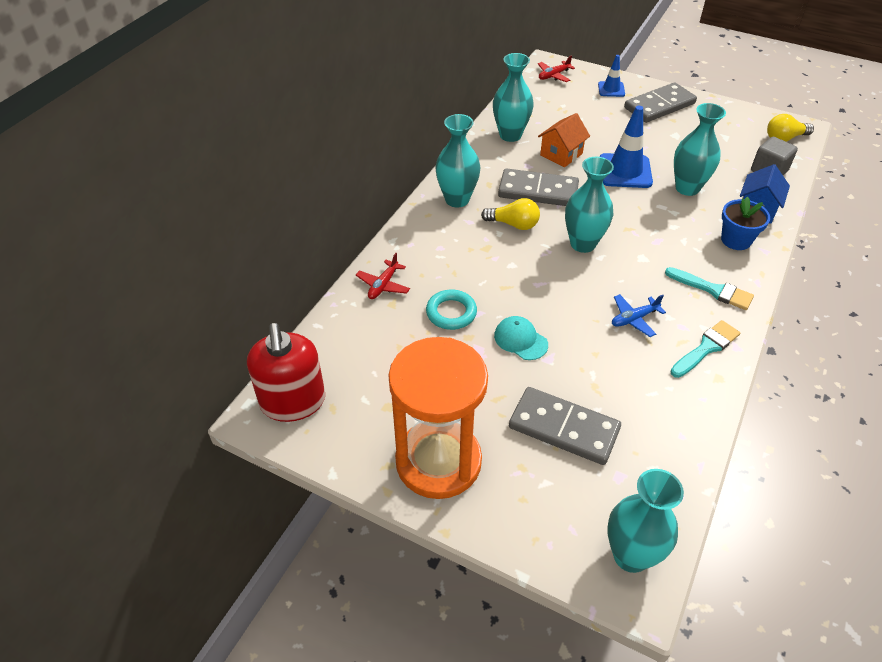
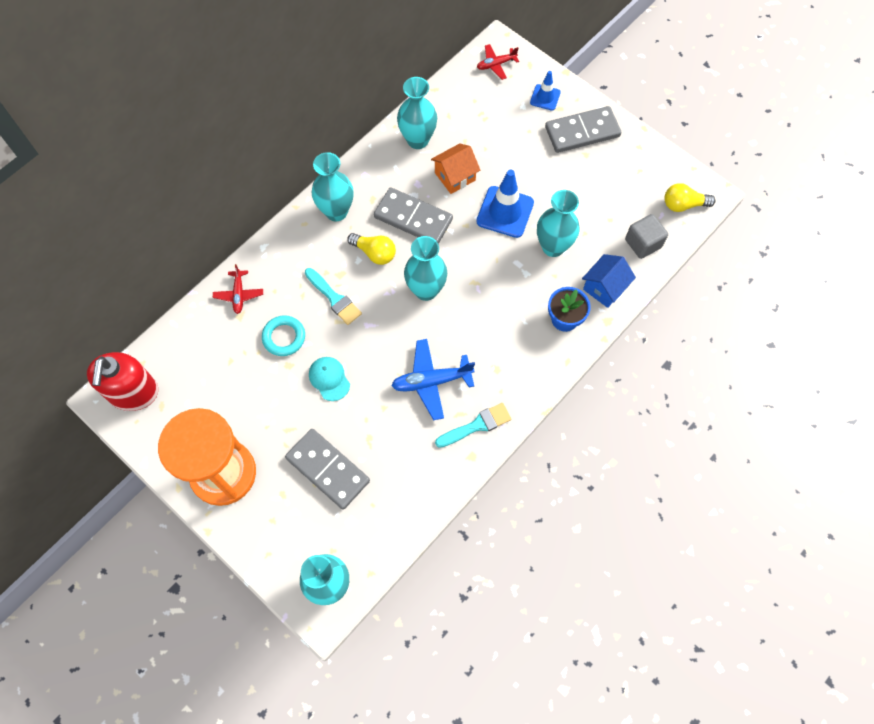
camera: 15 degrees right, 20 degrees up
(383, 285) = (239, 294): red plane -> red plane turned 45 degrees counterclockwise
(634, 319) = (431, 381): blue plane -> blue plane, size x1.64
(713, 290) = (514, 368): turquoise brush -> turquoise brush (334, 298)

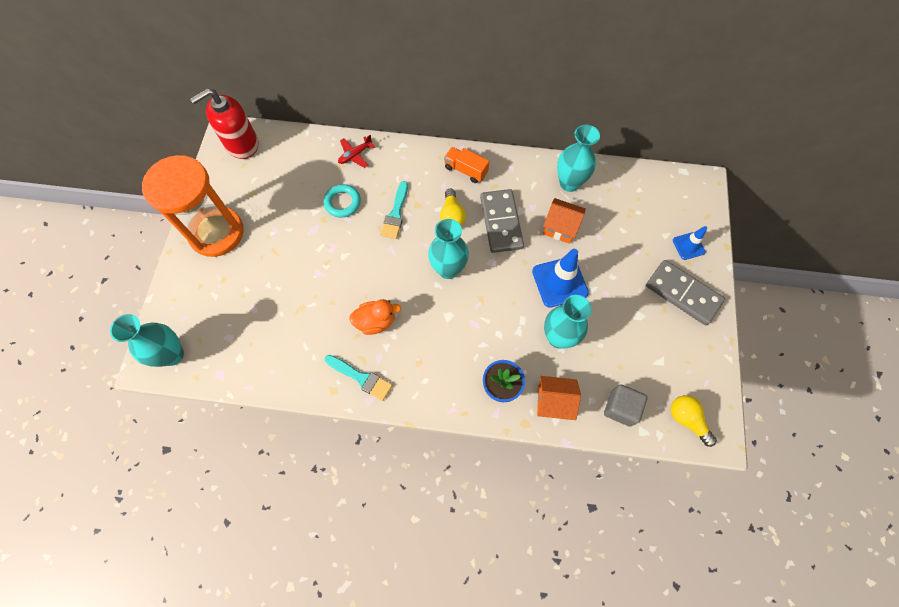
camera: 55 degrees right, 0 degrees up
(327, 470) = (259, 296): grey domino -> none
(329, 379) = (330, 251): turquoise cap -> none
(336, 211) = (466, 170): turquoise vase -> orange truck
(431, 381) = (375, 321): blue plane -> orange duck
(496, 64) = (684, 193): red plane -> none
(604, 288) = (553, 402): blue house -> orange house

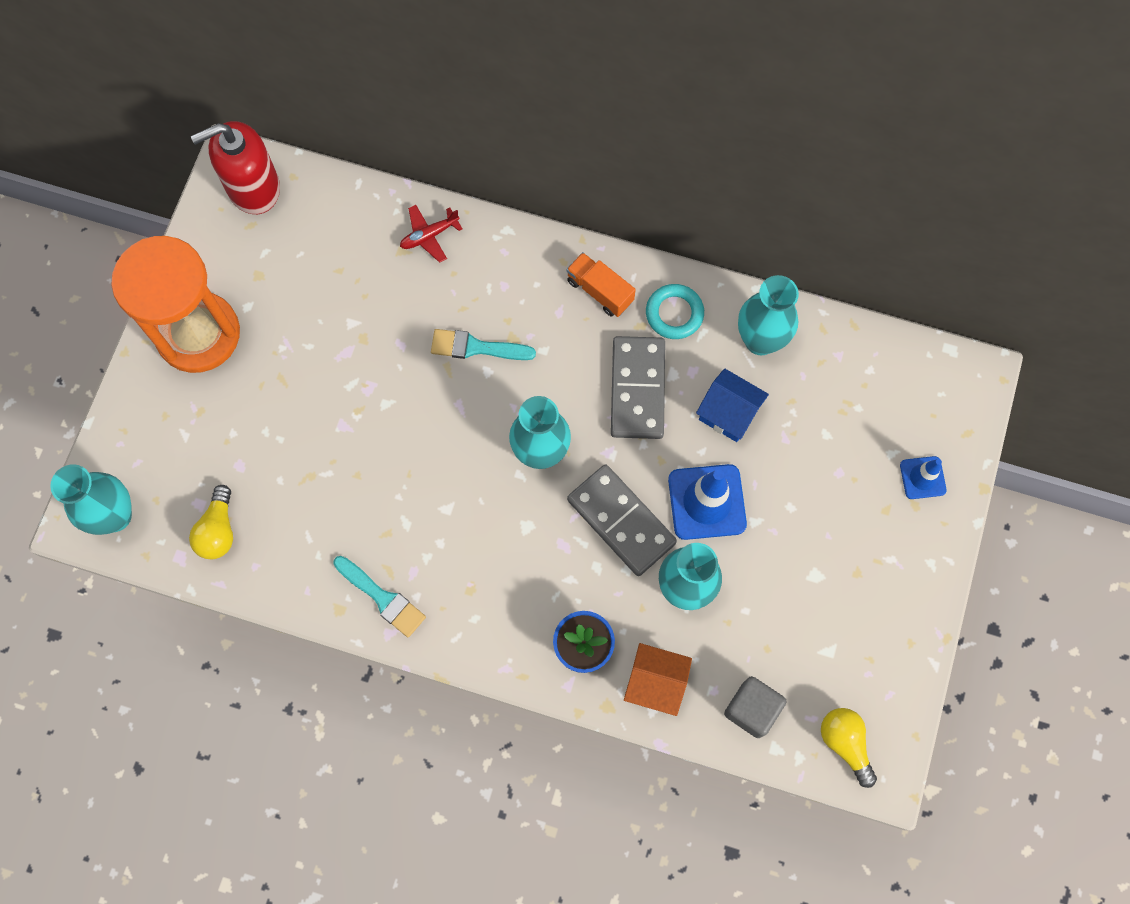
camera: 10 degrees right, 5 degrees up
(342, 202) = (397, 315): turquoise ring -> turquoise ring (674, 313)
(375, 321) = (417, 516): orange duck -> none
(395, 214) = (476, 347): turquoise brush -> turquoise brush turned 75 degrees clockwise
(452, 216) = (563, 365): yellow light bulb -> yellow light bulb (218, 530)
(560, 227) = (728, 413): orange house -> blue house
(683, 293) = (892, 552): grey domino -> grey domino (621, 521)

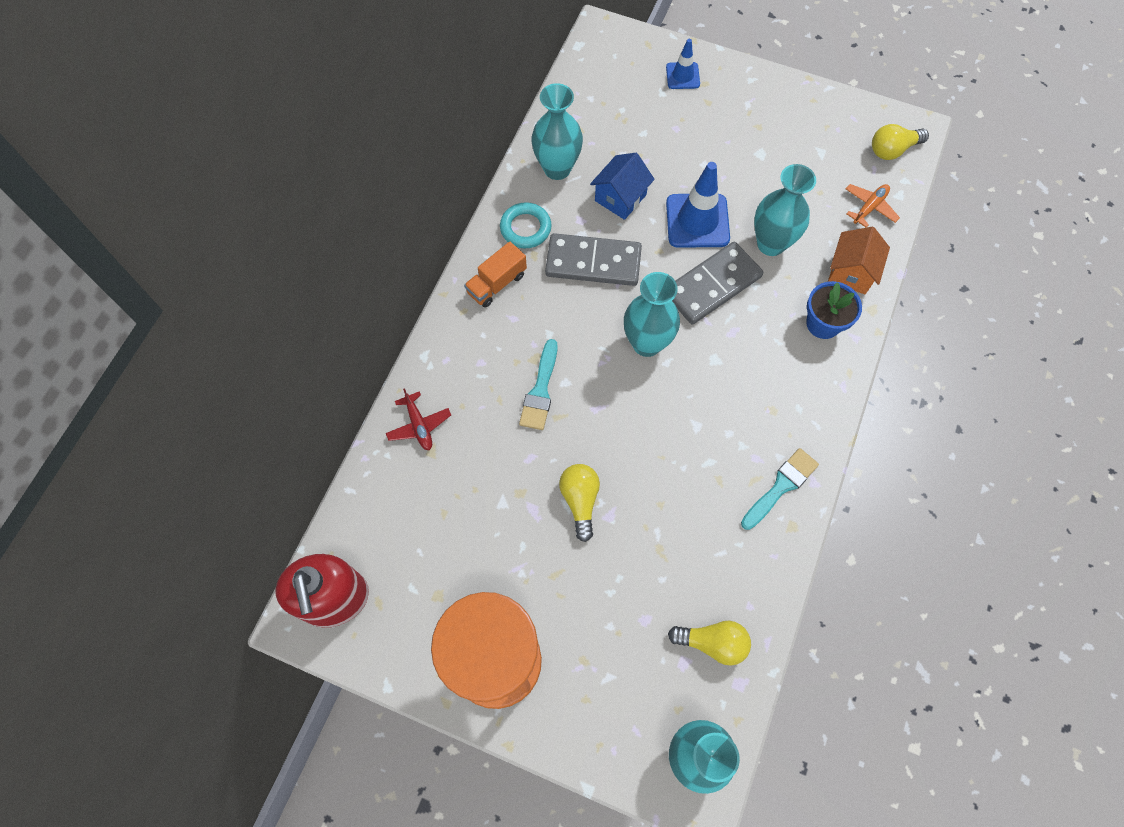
camera: 85 degrees left, 5 degrees down
(357, 396) = (580, 500): none -> yellow light bulb
(752, 709) = (869, 207): grey cube -> orange plane

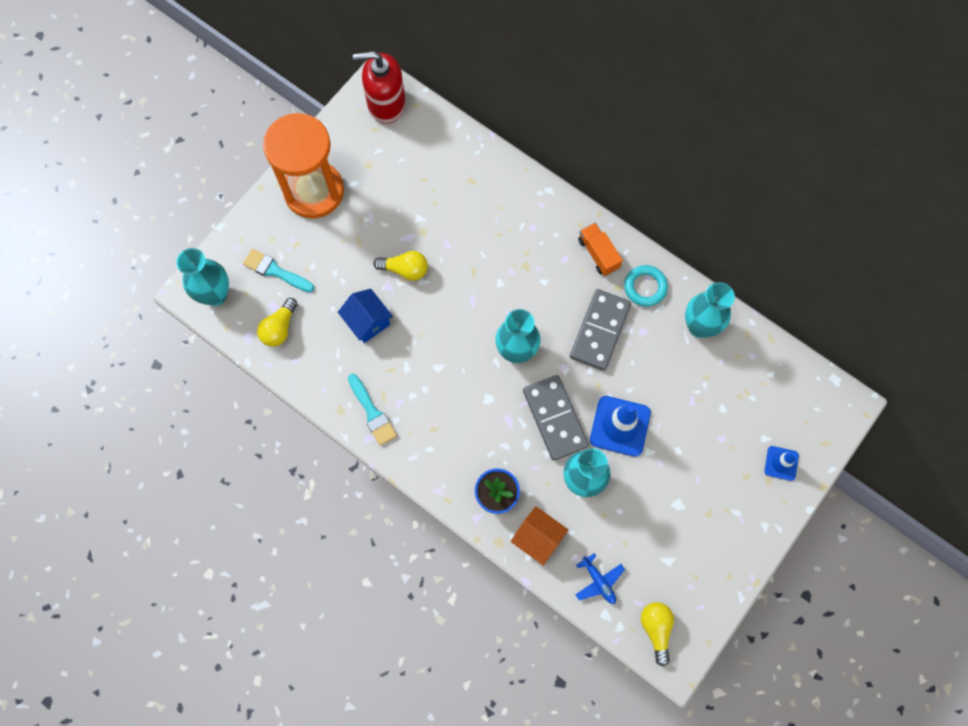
camera: 105 degrees right, 5 degrees up
(419, 425) = (494, 176): red plane -> none
(540, 390) = (498, 264): turquoise brush -> turquoise brush (275, 271)
(620, 198) = (658, 369): blue house -> blue house (367, 321)
(869, 207) = (598, 581): orange plane -> blue plane

